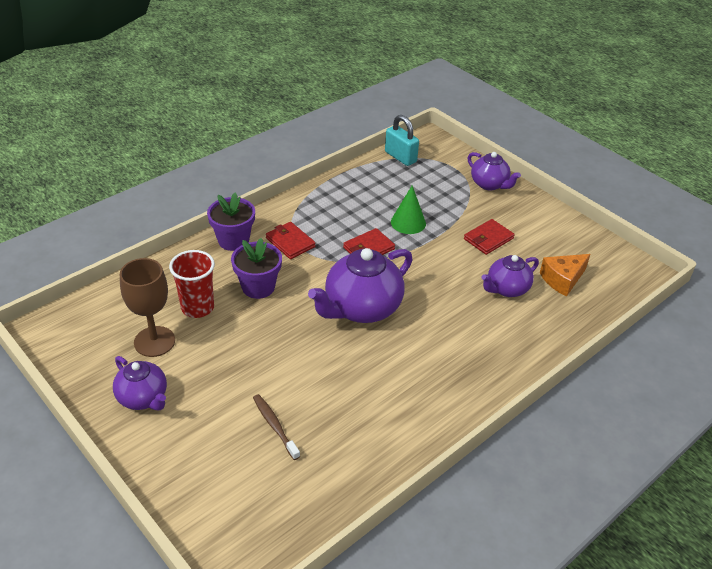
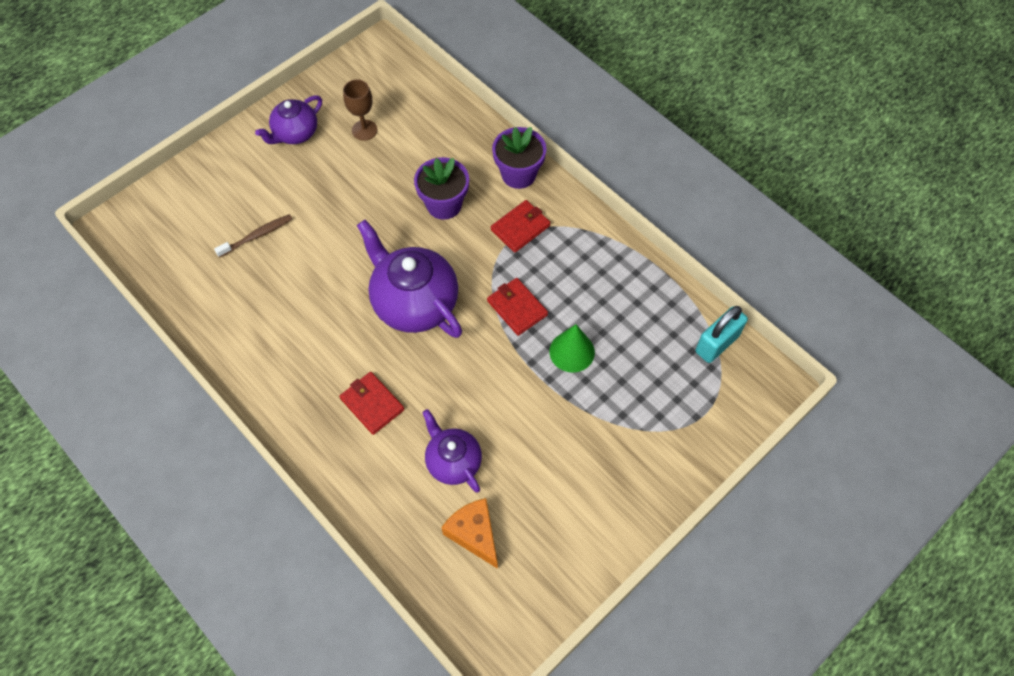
camera: 90 degrees right, 20 degrees up
(154, 341) = (364, 130): brown goblet -> brown goblet, size x0.66
(197, 307) = (411, 157): red cup -> none
(488, 239) = (549, 447): red wallet -> red wallet (372, 404)
(489, 184) = (672, 459): purple teapot -> none

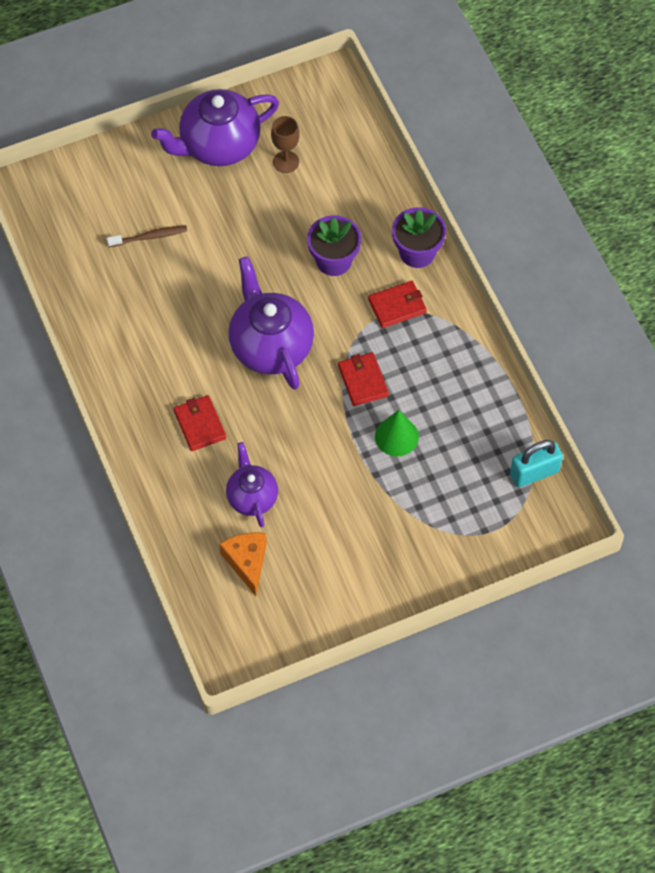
camera: 20 degrees right, 0 degrees up
(295, 134) = (218, 145): purple teapot -> purple teapot, size x1.69

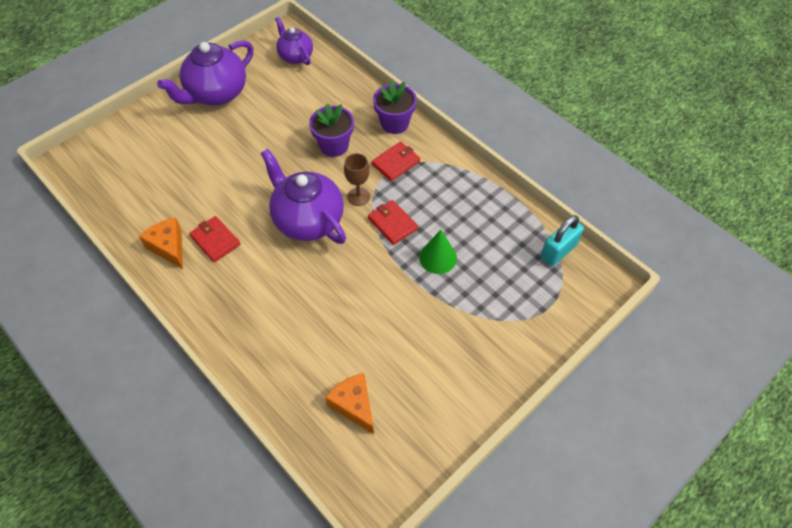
camera: 20 degrees left, 5 degrees down
(110, 330) = (169, 247): none -> orange cheese
(149, 237) = (181, 169): brown toothbrush -> none
(199, 424) = (270, 299): red wallet -> red wallet (215, 240)
(252, 497) = (337, 345): purple teapot -> purple teapot (295, 56)
(286, 162) = (272, 91): brown goblet -> brown goblet (358, 196)

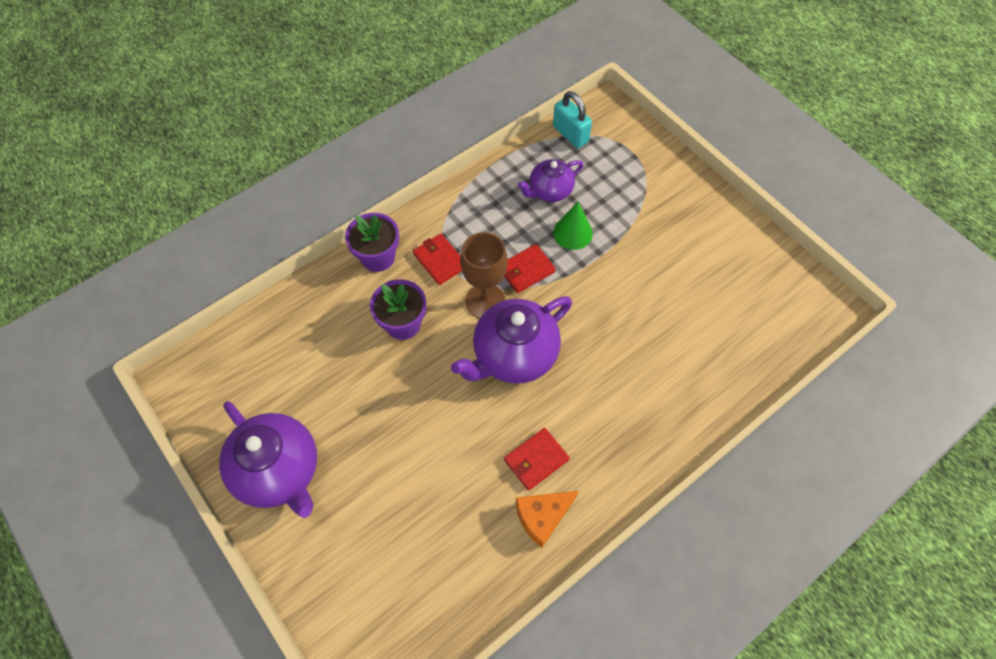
camera: 85 degrees left, 5 degrees up
(295, 56) = (229, 366): purple teapot -> purple teapot (549, 191)
(354, 405) = (740, 318): orange cheese -> none
(358, 196) = (485, 301): brown goblet -> brown goblet, size x1.52

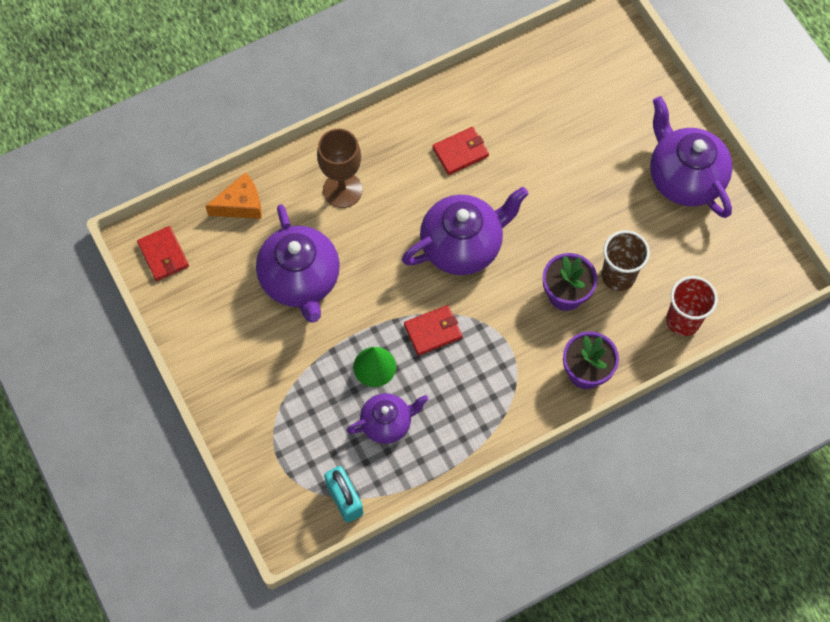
camera: 170 degrees left, 5 degrees up
(285, 317) = (683, 320): none -> red cup
(351, 350) = (618, 276): none -> brown cup
(440, 260) = (521, 357): red wallet -> red wallet (163, 255)
(485, 301) = (481, 304): brown goblet -> brown goblet (342, 190)
(542, 517) = (464, 109): orange cheese -> orange cheese (241, 205)
(664, 296) = (300, 280): none -> purple teapot

